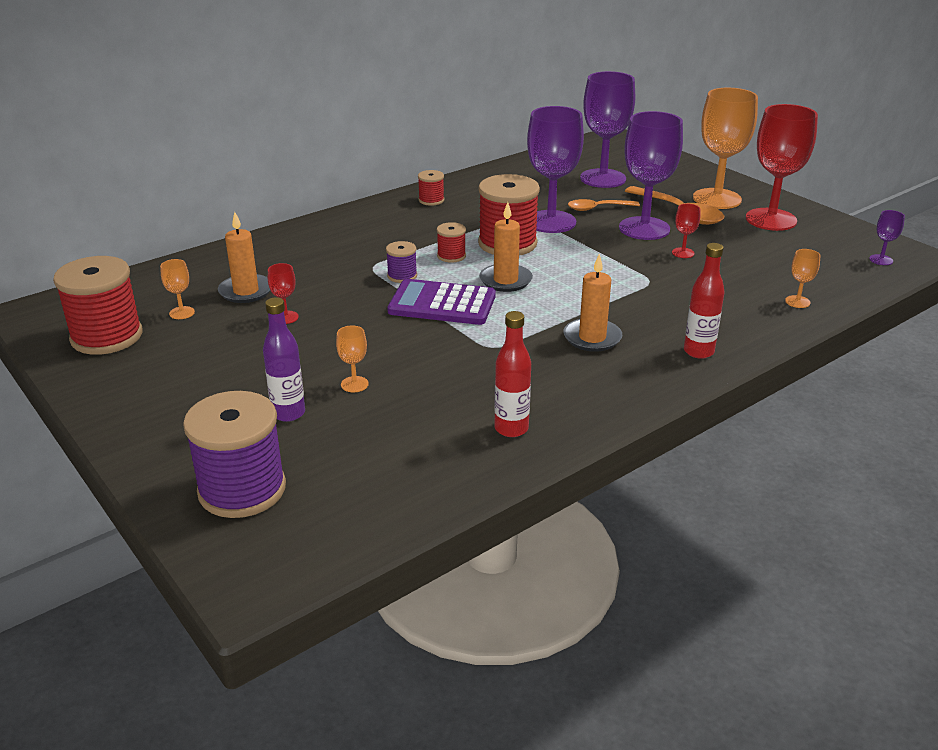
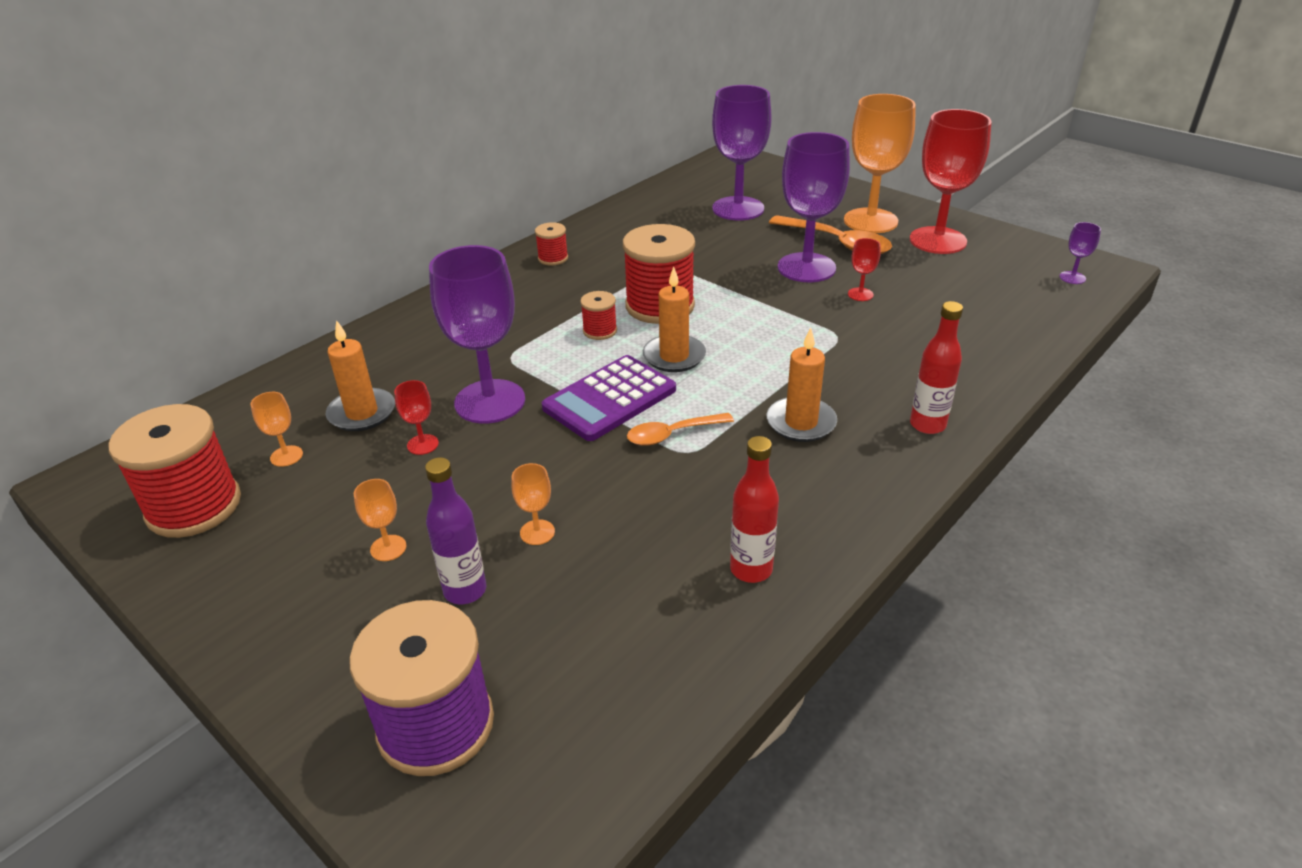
camera: 10 degrees left, 5 degrees up
(402, 276) = (549, 366): purple spool -> none
(442, 304) = (609, 399): purple calculator -> purple calculator turned 45 degrees counterclockwise
(551, 222) = (699, 271): purple goblet -> purple goblet (490, 401)
(598, 208) = (746, 247): orange spoon -> orange spoon (672, 434)
(797, 302) = (1008, 343): orange goblet -> orange goblet (388, 548)

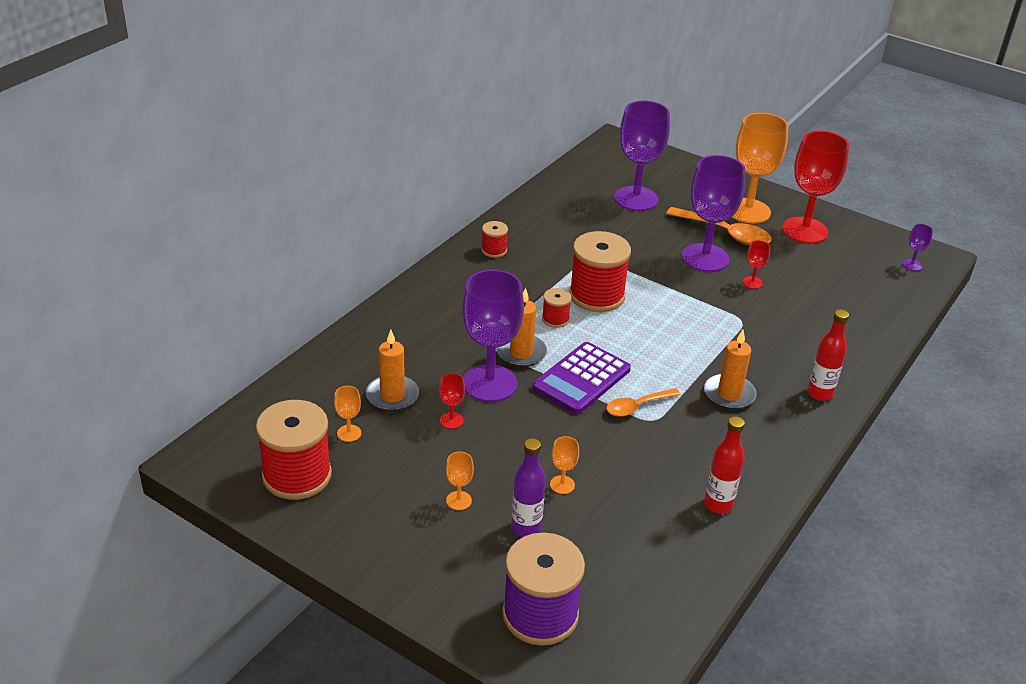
camera: 10 degrees left, 0 degrees up
(674, 356) = (620, 341): orange candle -> orange candle (521, 353)

